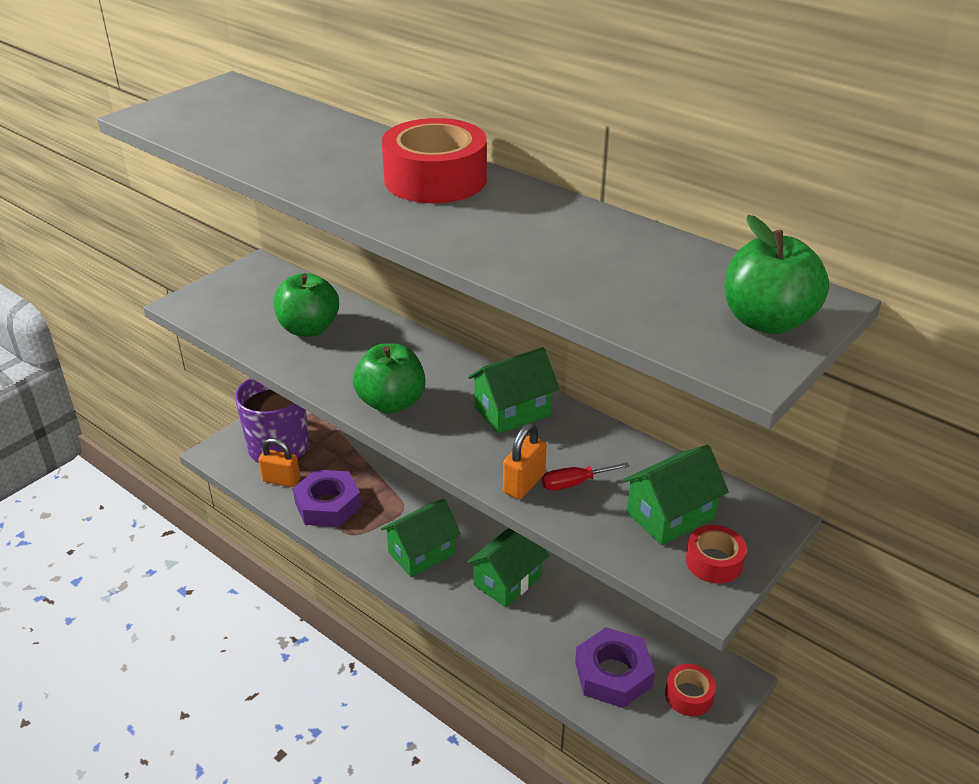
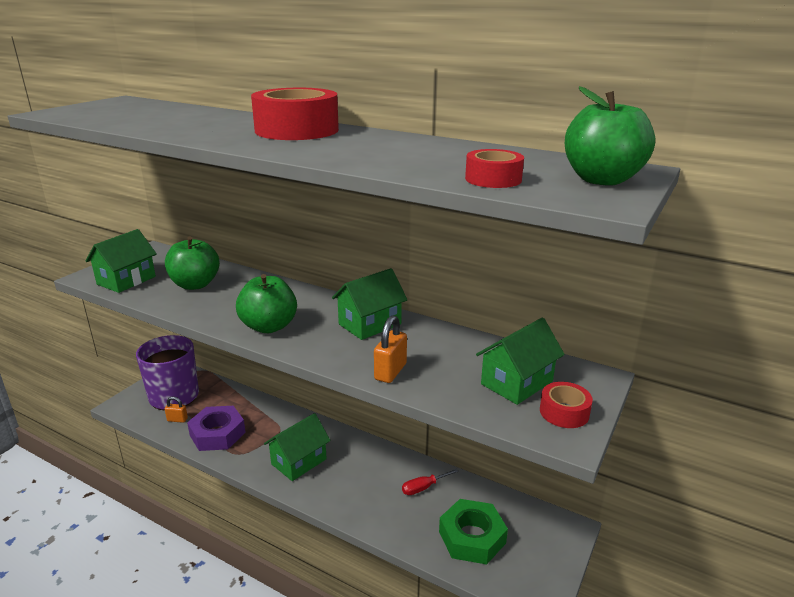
camera: 10 degrees left, 10 degrees down
(281, 480) = (177, 419): orange padlock -> orange padlock, size x0.65
(507, 581) = (372, 474): green house -> green house (126, 280)
(574, 483) = (432, 368): red screwdriver -> red screwdriver (423, 488)
(613, 674) = (472, 537): purple nut -> green nut
(689, 695) = (537, 546): red tape -> red tape (493, 179)

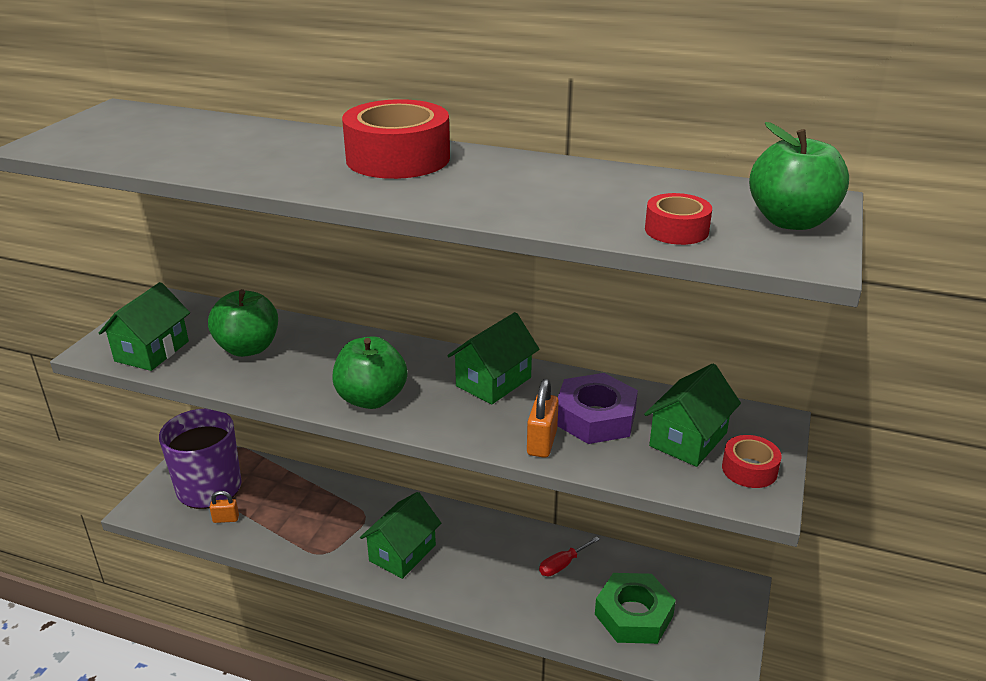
camera: 10 degrees left, 5 degrees up
(217, 434) = (286, 531): purple nut -> purple nut (595, 417)

